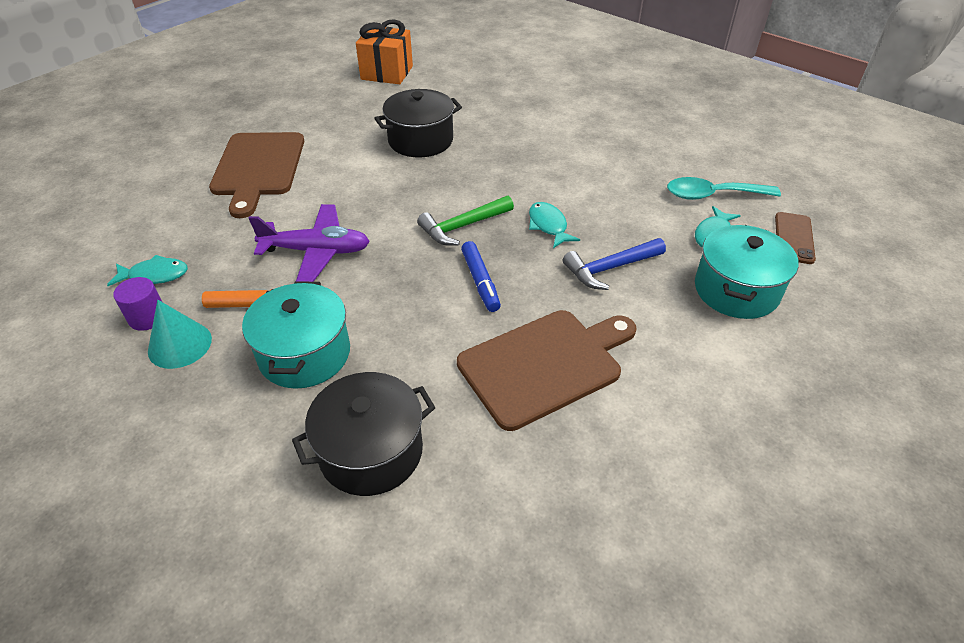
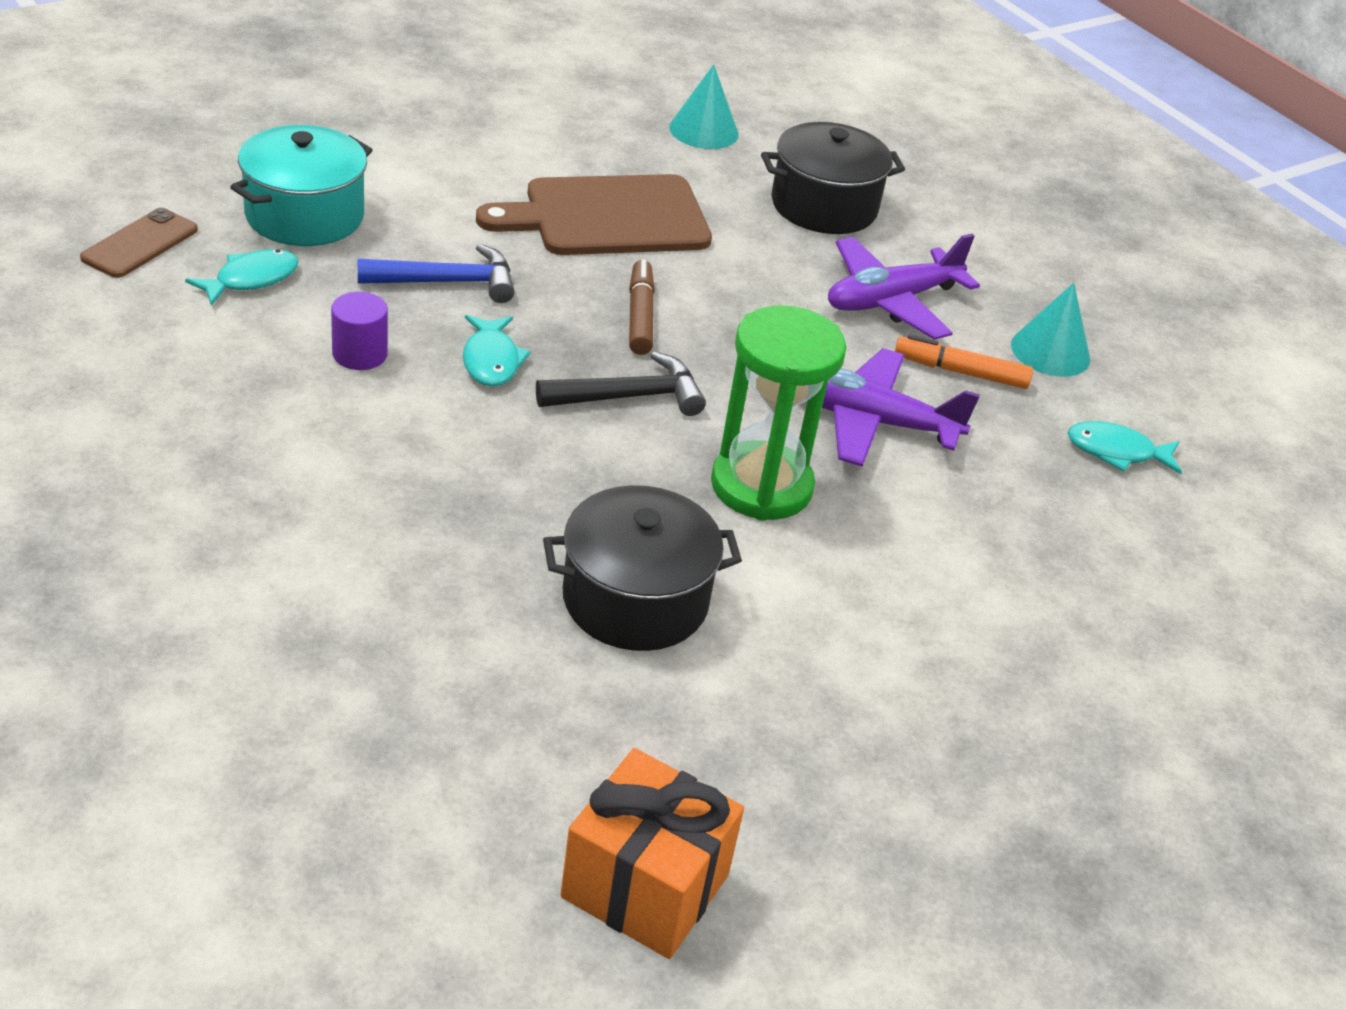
camera: 170 degrees left, 5 degrees down
(147, 317) = (1104, 395): purple cylinder -> purple cylinder (360, 354)
(258, 168) = (986, 622): brown cutting board -> none
(304, 354) = (891, 301): turquoise pot -> purple plane
(376, 199) = (761, 486): none -> green hourglass
(463, 226) = (629, 397): green hammer -> black hammer
(480, 281) = (640, 316): blue marker -> brown marker
(516, 530) = (704, 130): none -> turquoise cone
(713, 195) = (176, 331): turquoise spoon -> none

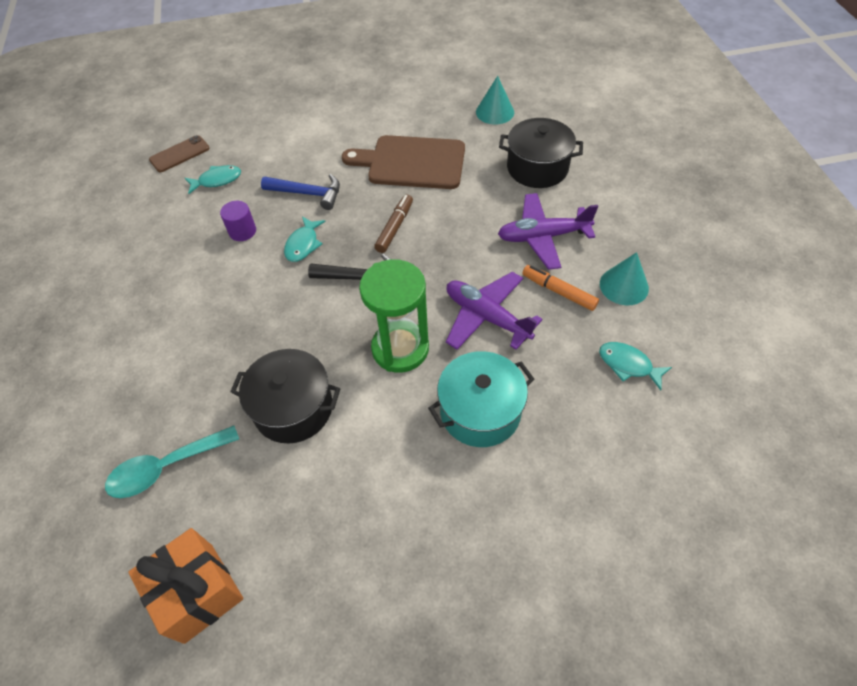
camera: 30 degrees right, 15 degrees up
(304, 216) = (262, 146): turquoise pot -> turquoise pot (480, 411)
(462, 727) = (166, 467): none -> turquoise spoon

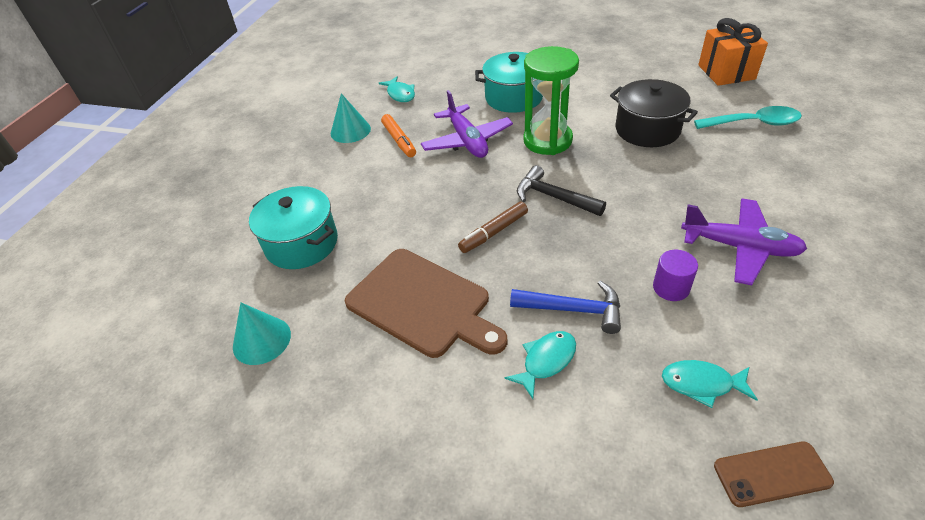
camera: 150 degrees left, 10 degrees down
(303, 244) = (600, 247): turquoise fish -> turquoise fish (546, 361)
(308, 193) = (573, 309): blue hammer -> blue hammer turned 150 degrees clockwise
(537, 168) = (301, 243): black pot -> turquoise pot
(543, 237) = (368, 180): purple plane -> purple plane (739, 247)

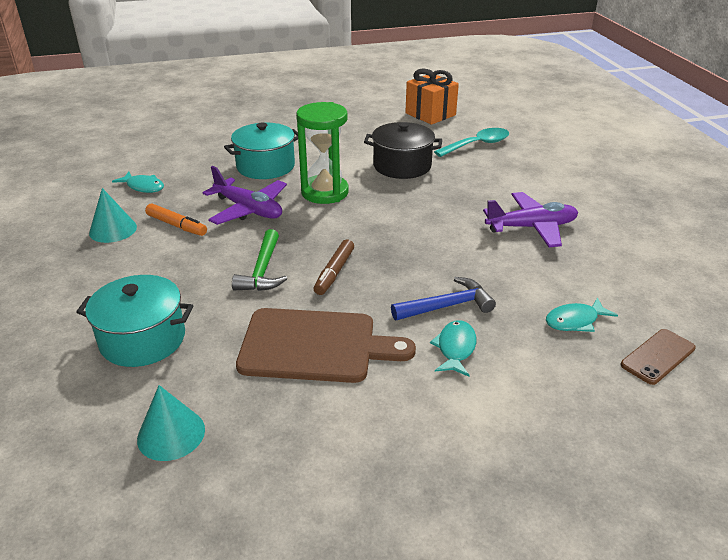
camera: 35 degrees left, 10 degrees down
(434, 209) = (262, 271): none -> green hammer
(554, 197) = (365, 232): black hammer -> none
(671, 288) = (506, 268): purple cylinder -> none

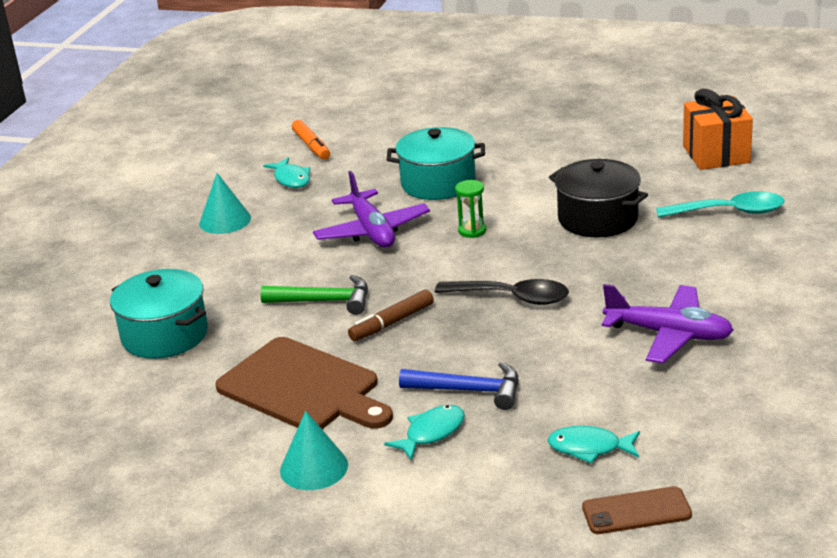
camera: 35 degrees right, 5 degrees down
(171, 434) = (122, 420): turquoise cone -> turquoise cone (314, 467)
(176, 225) = (286, 231): orange marker -> orange marker (311, 146)
(262, 271) = (324, 301): green hammer -> green hammer turned 120 degrees counterclockwise
(325, 192) = (472, 231): green hourglass -> green hourglass, size x0.46
(402, 230) = (511, 298): none -> black spoon

